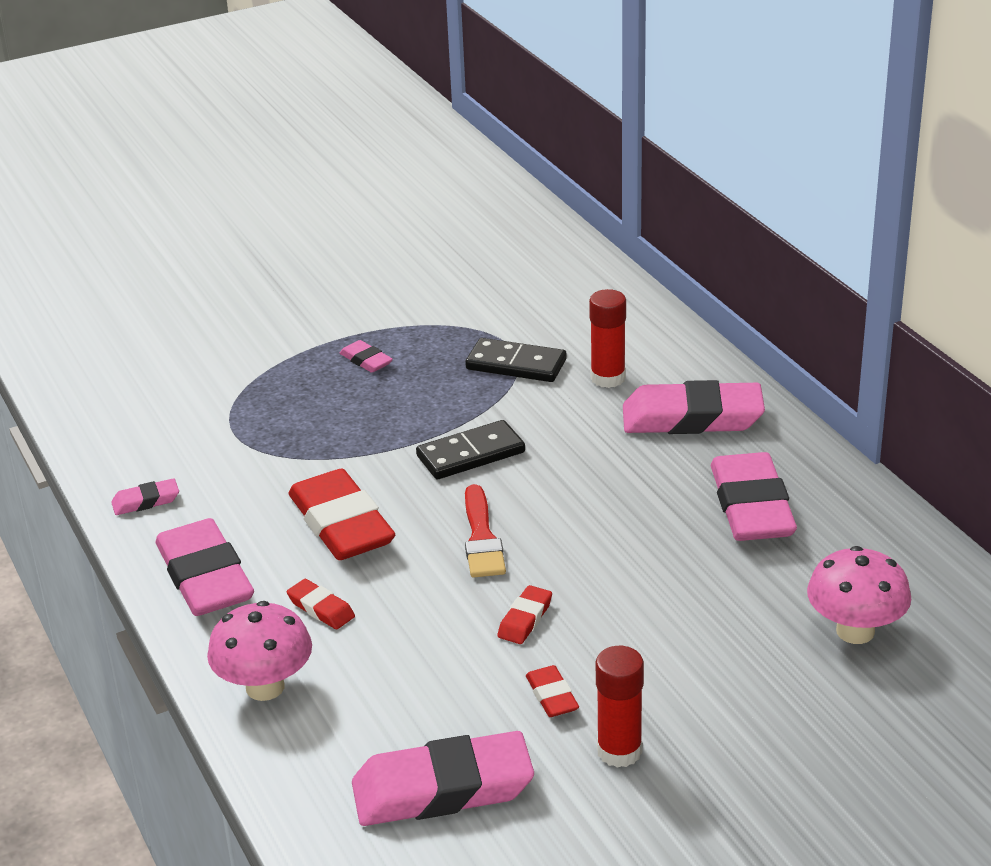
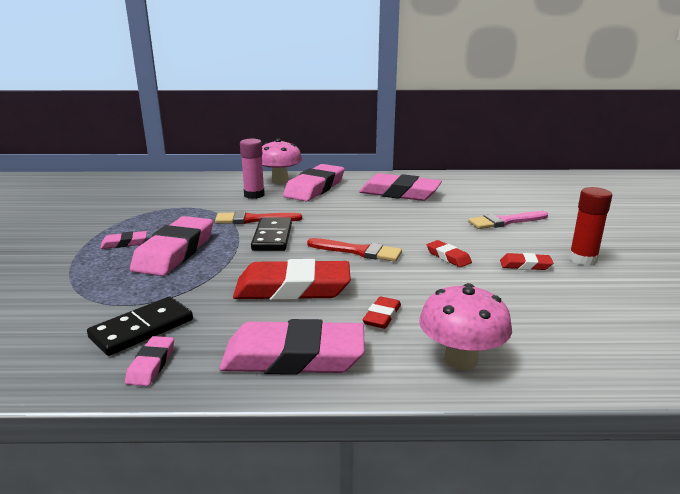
camera: 65 degrees left, 10 degrees down
(321, 608) = (382, 316): red eraser -> red eraser turned 45 degrees counterclockwise
(443, 789) = (606, 315): pink eraser -> pink eraser (175, 252)
(515, 416) = (253, 219): none -> red brush
(516, 364) = (205, 209): black domino -> black domino (142, 329)
(608, 378) = (254, 195): red glue stick -> pink glue stick
(717, 647) = (505, 221): none -> pink brush
(855, 631) = (510, 197): pink mushroom -> pink mushroom (280, 181)

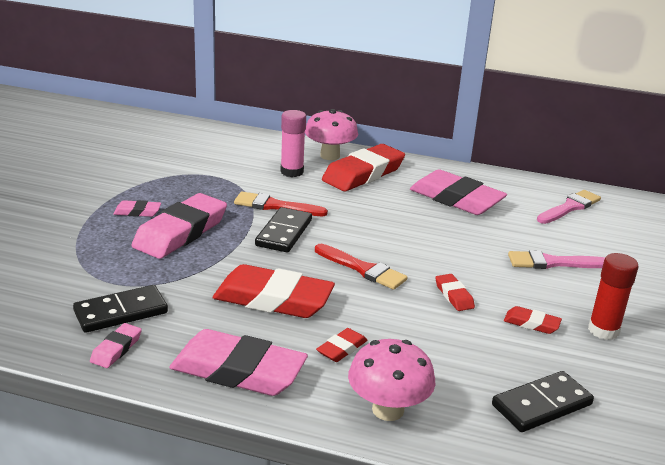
camera: 15 degrees right, 5 degrees up
(315, 188) = (363, 174): pink eraser -> red eraser
(487, 186) = (569, 207): none -> pink brush
(587, 325) = (542, 405): none -> black domino

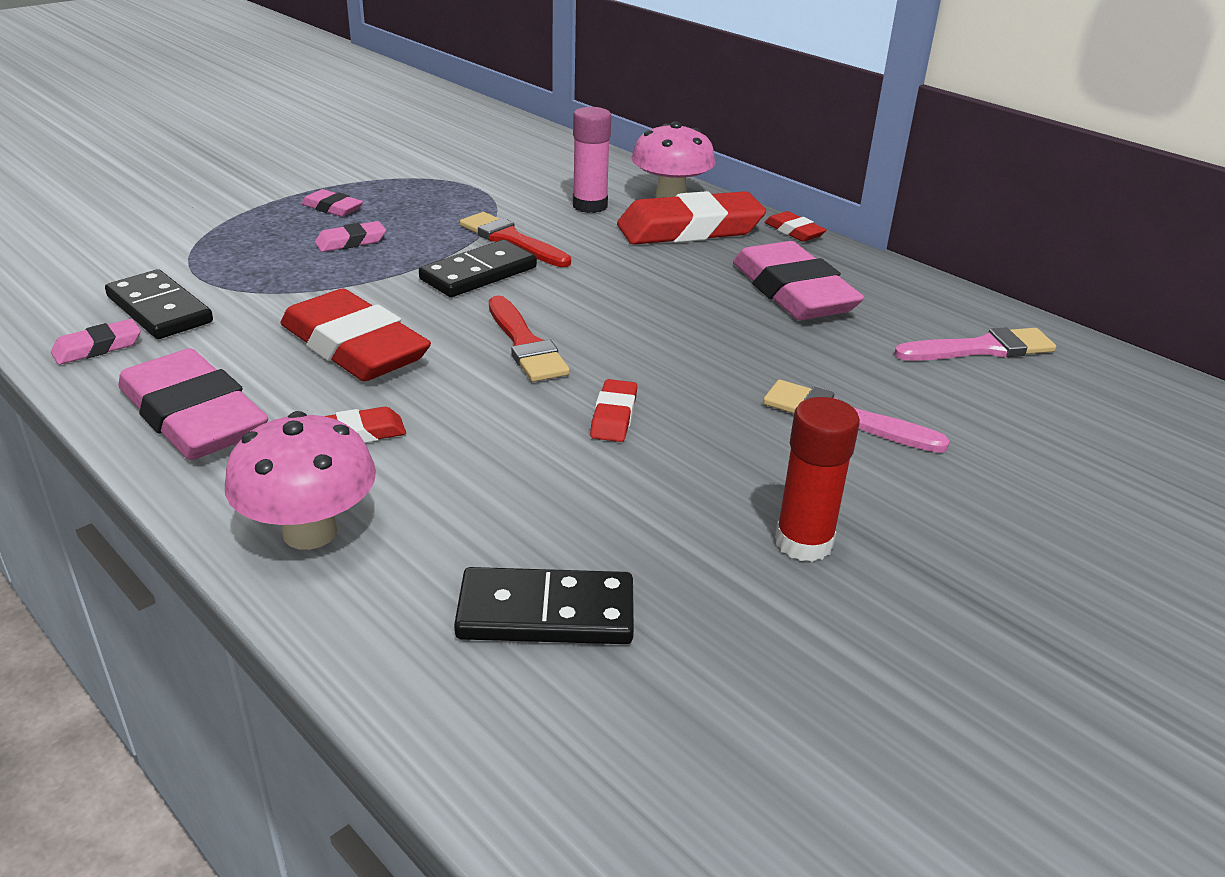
camera: 30 degrees right, 5 degrees up
(121, 312) = (160, 309): black domino -> black domino turned 45 degrees clockwise
(181, 232) = (351, 242): pink eraser -> pink eraser, size x0.46
(531, 323) = (688, 492): red eraser -> red eraser (794, 231)

